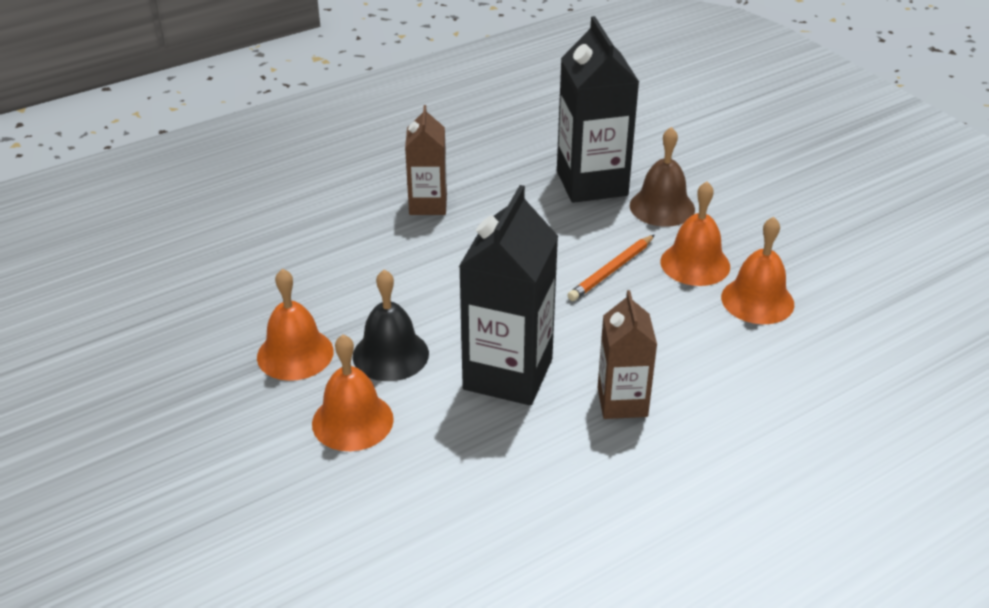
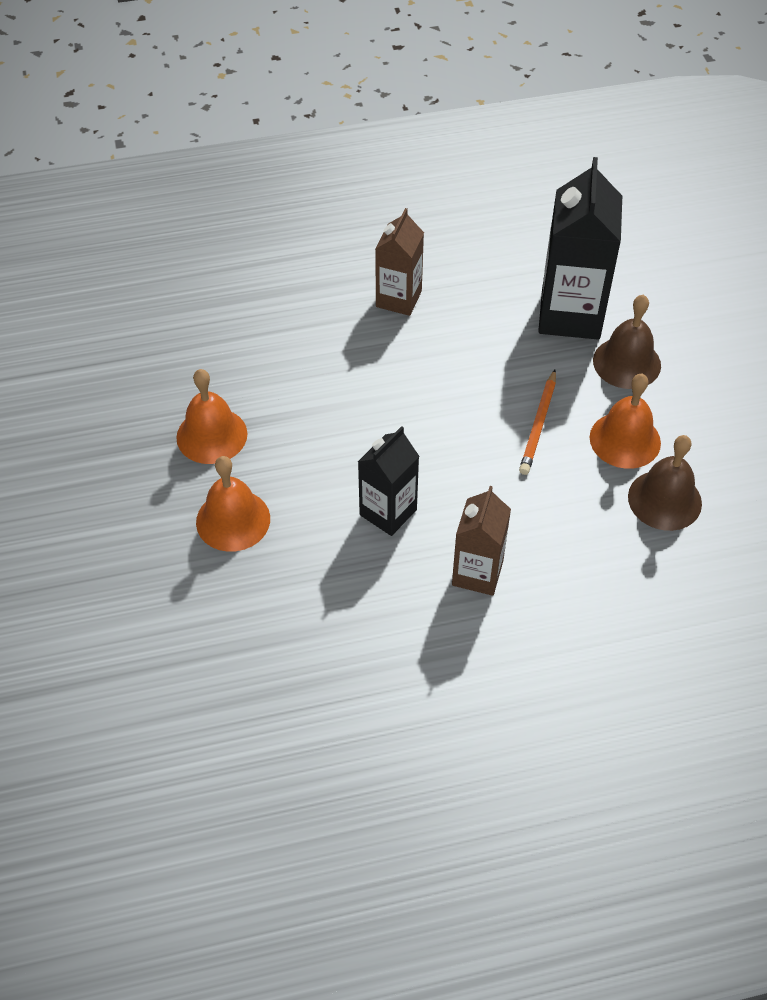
camera: 20 degrees right, 15 degrees up
(390, 354) = (293, 460): black bell -> none
(508, 374) = (388, 512): black carton -> black carton, size x0.61
(611, 271) = (538, 425): orange pencil -> orange pencil turned 45 degrees counterclockwise
(757, 300) = (664, 500): orange bell -> brown bell

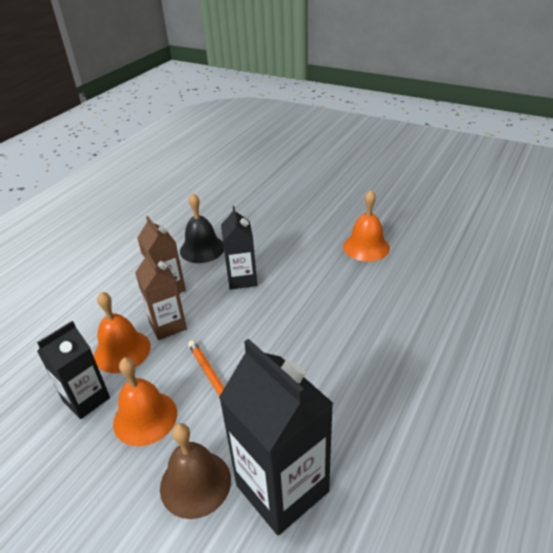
camera: 135 degrees right, 15 degrees down
(233, 520) = (303, 231): orange bell -> orange bell (122, 351)
(376, 603) = (202, 249): none -> black bell
(398, 299) = (405, 386): brown carton -> brown carton (168, 325)
(664, 500) = (86, 399): brown bell -> black carton

